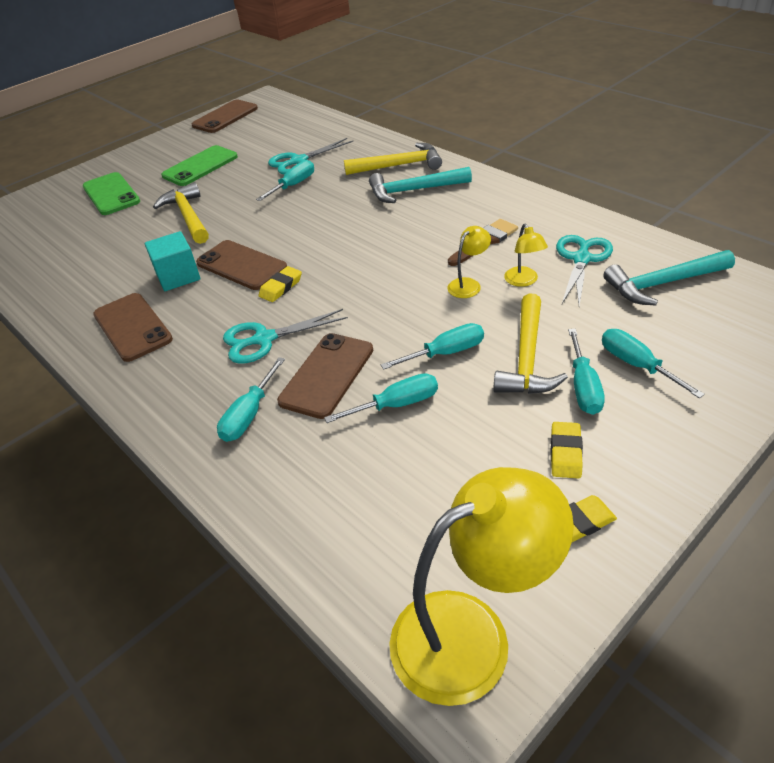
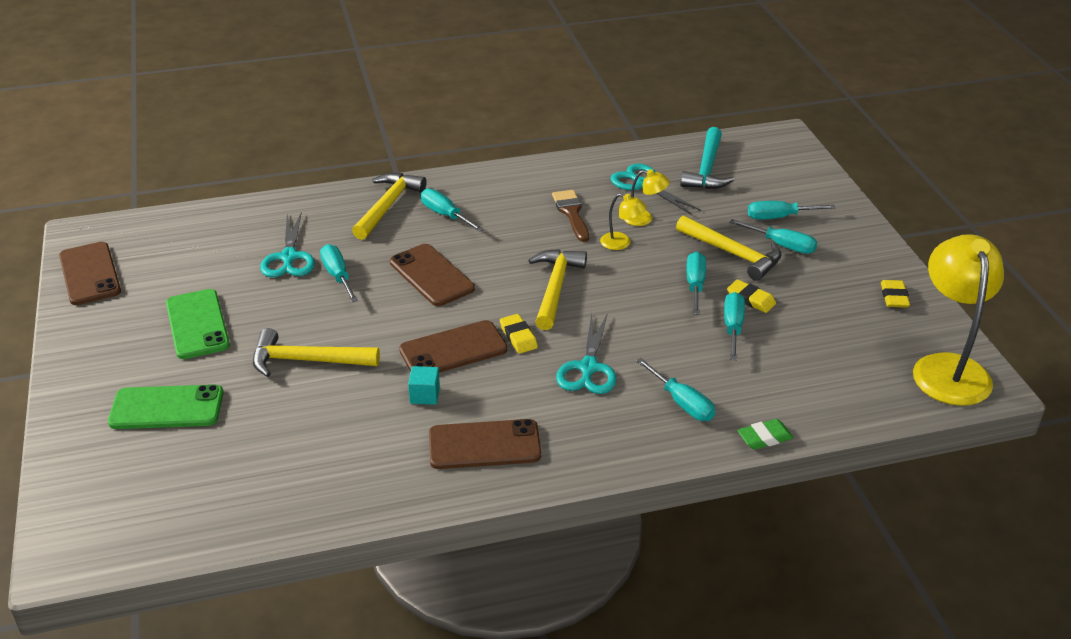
camera: 65 degrees left, 5 degrees down
(178, 276) = (425, 395): turquoise cube -> turquoise cube, size x0.62
(227, 494) = (764, 437): none -> green eraser
(327, 375) = (669, 349): brown phone -> brown phone (431, 275)
(364, 278) = (555, 288): none -> yellow hammer
(414, 190) = (445, 215): turquoise hammer -> turquoise screwdriver
(468, 284) = (621, 243): yellow lamp -> yellow lamp turned 135 degrees clockwise
(565, 453) = (835, 278): yellow eraser -> yellow eraser (751, 299)

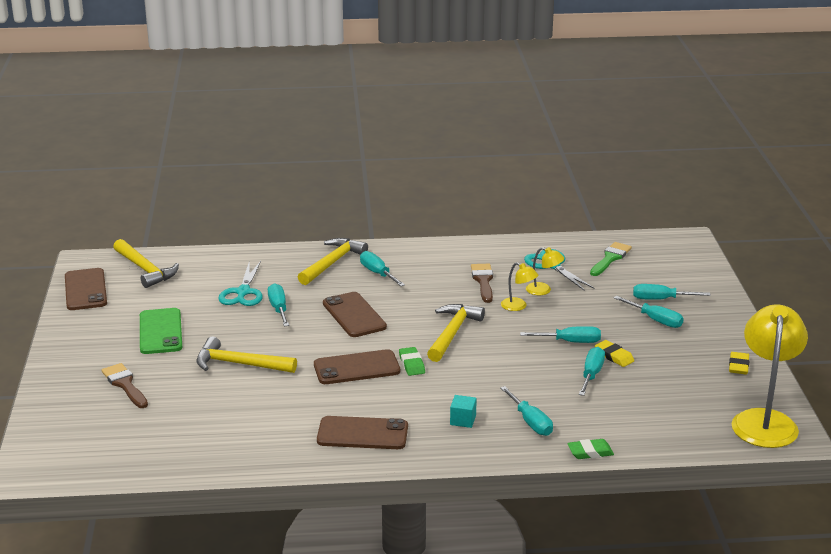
camera: 10 degrees right, 10 degrees down
(167, 408) = (125, 384): green phone -> brown brush
(425, 395) = (325, 396): turquoise cube -> turquoise cube (463, 420)
(518, 337) = (411, 364): yellow eraser -> green eraser
(588, 368) = (462, 391): turquoise scissors -> none
(695, 285) = (570, 342): turquoise screwdriver -> turquoise screwdriver turned 75 degrees clockwise
(706, 169) = (610, 258): turquoise hammer -> green brush
(733, 254) = (610, 322): yellow hammer -> yellow hammer (145, 269)

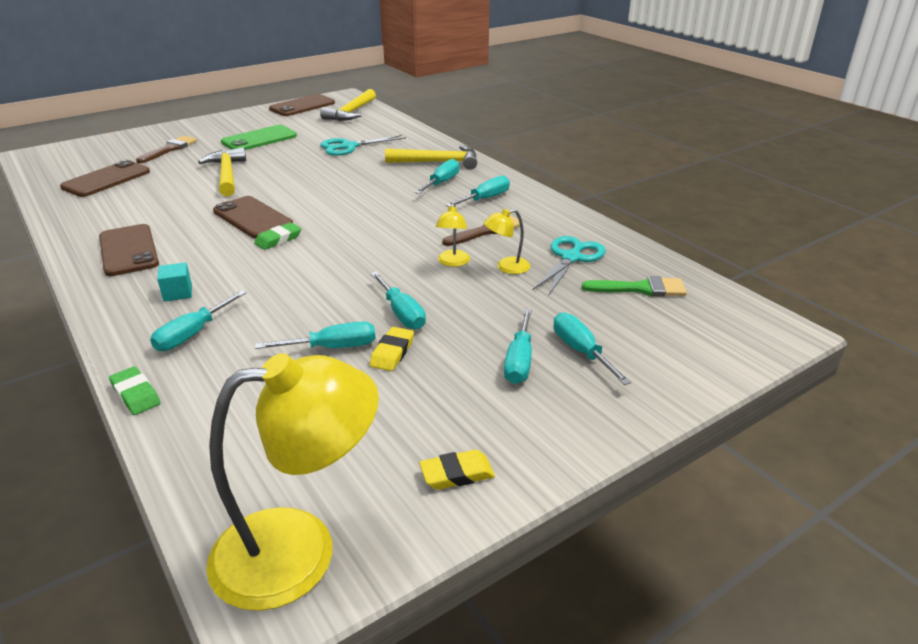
camera: 60 degrees right, 5 degrees up
(278, 309) = (334, 164): turquoise screwdriver -> turquoise screwdriver (485, 199)
(354, 315) = (351, 193): brown phone -> brown phone (106, 179)
(452, 333) = (358, 243): yellow hammer -> none
(543, 290) = (506, 267): yellow lamp -> yellow lamp turned 75 degrees clockwise

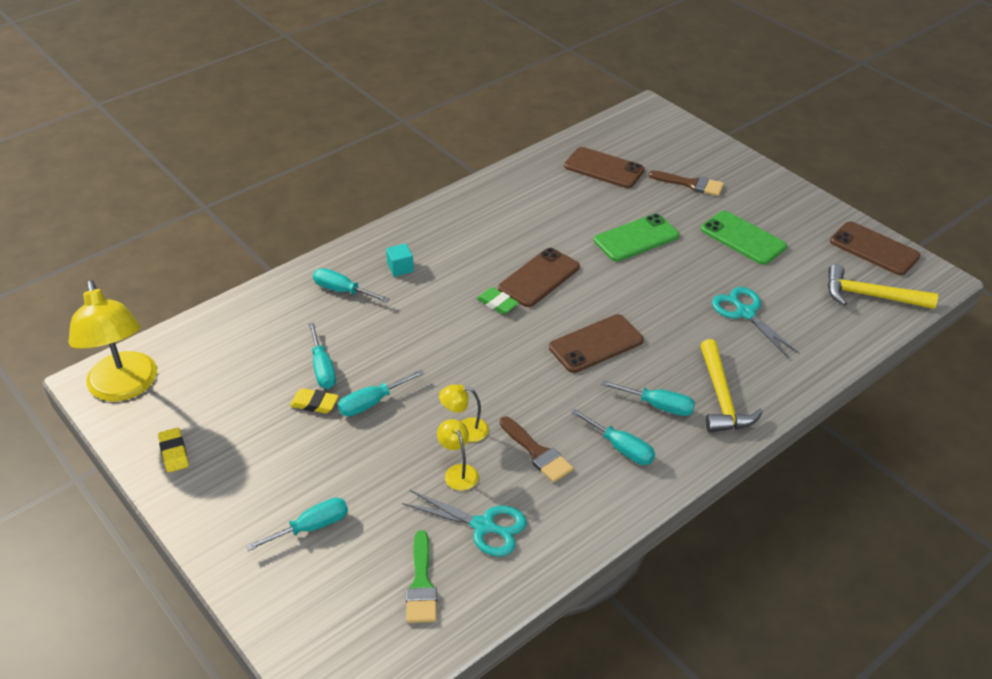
camera: 85 degrees right, 10 degrees up
(129, 250) = (467, 223): brown phone -> brown phone (596, 344)
(135, 394) = (272, 284): green eraser -> none
(227, 174) = (636, 238): yellow hammer -> green phone
(519, 361) = (299, 484): turquoise screwdriver -> none

